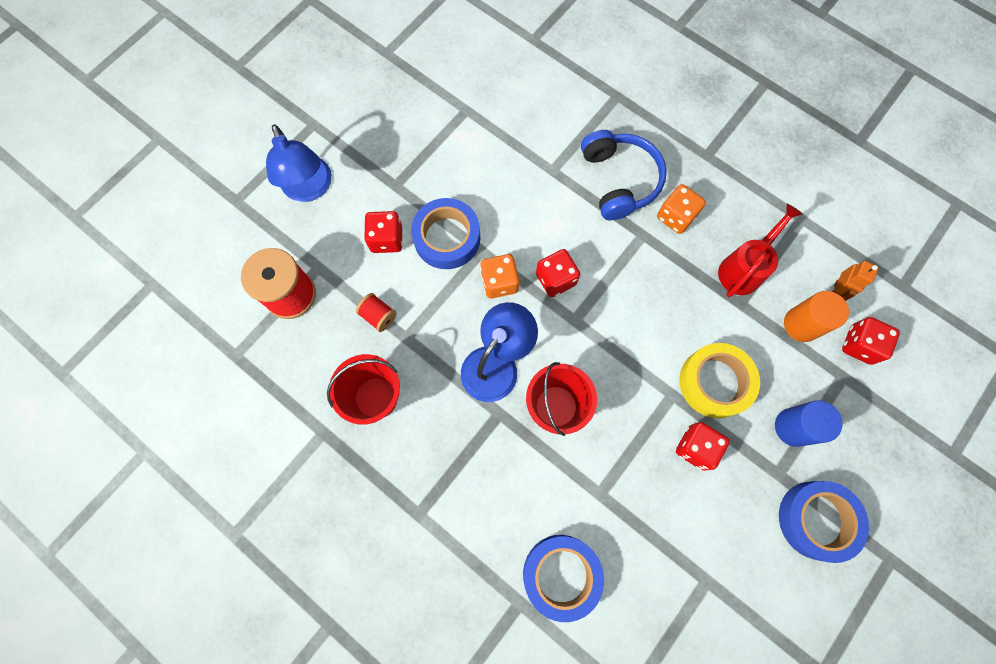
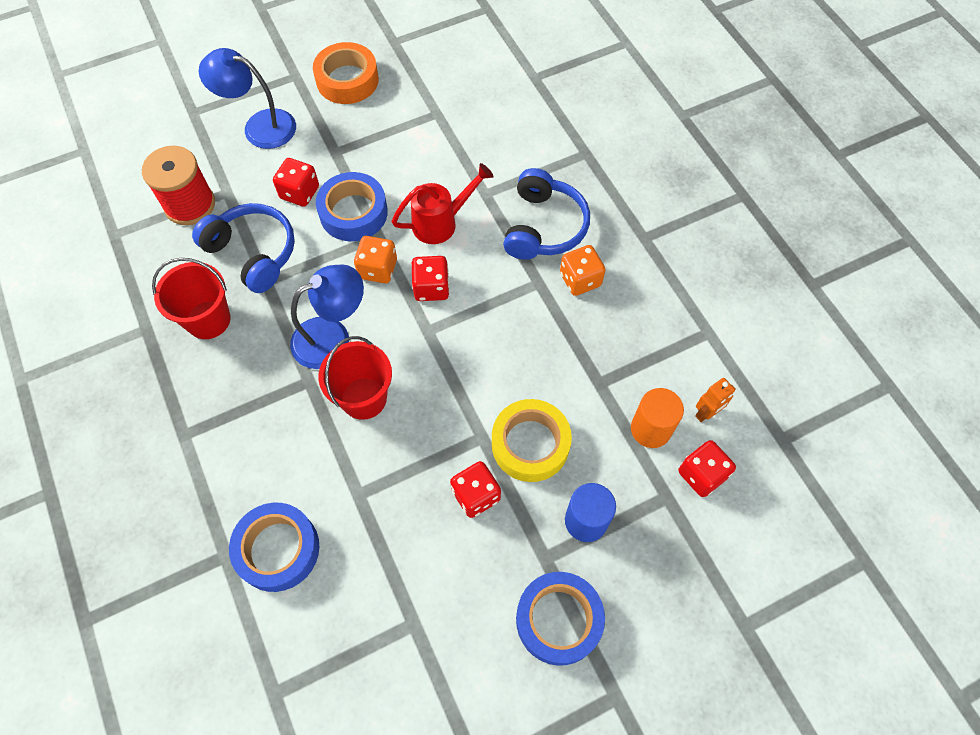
camera: 25 degrees right, 10 degrees down
(310, 189) = (259, 126): blue lamp -> blue lamp turned 105 degrees clockwise
(365, 109) = (347, 80): none -> orange tape
(378, 316) = (253, 253): red spool -> blue headphones
(744, 268) = (621, 353): red watering can -> red watering can (441, 222)

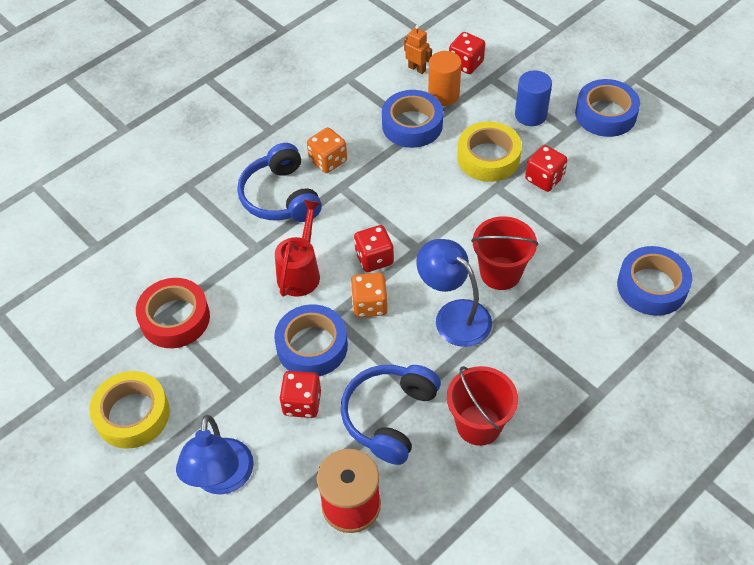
camera: 105 degrees left, 10 degrees down
(347, 80) = (132, 414): orange tape -> yellow tape
(429, 120) = (175, 318): none -> red tape
(441, 222) = (301, 272): red watering can -> red watering can turned 60 degrees clockwise
(543, 226) = (281, 197): blue headphones -> blue headphones turned 105 degrees counterclockwise
(609, 378) = (412, 125): none -> blue tape

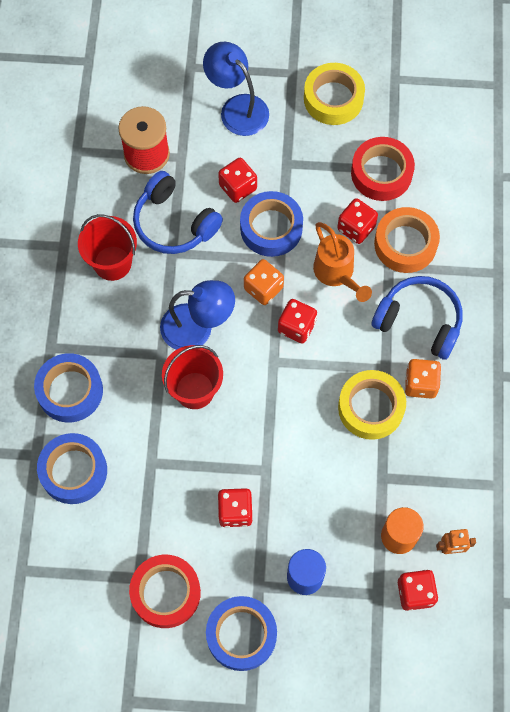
camera: 135 degrees right, 15 degrees up
(225, 253) = (405, 244): none -> orange tape
(246, 293) = (356, 228): none -> red dice
(301, 272) = (337, 274): red watering can -> orange watering can
(389, 417) = (174, 223): blue headphones -> blue headphones turned 150 degrees clockwise
(412, 125) = (392, 478): blue tape -> blue tape (70, 391)
(488, 158) = (298, 496): yellow tape -> yellow tape (371, 407)
(640, 167) = (166, 593): none -> red tape

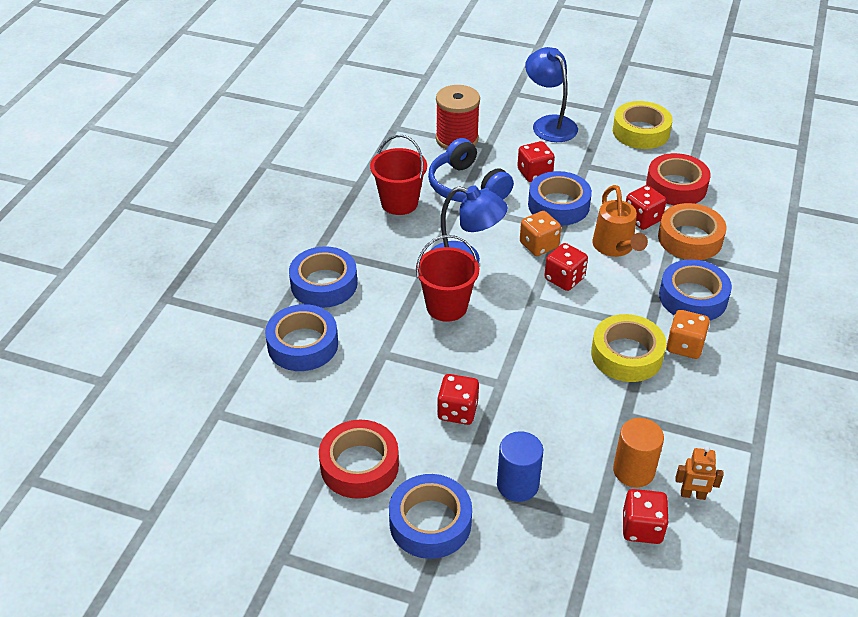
camera: 15 degrees right, 25 degrees down
(419, 321) = (693, 297): blue headphones -> blue tape

